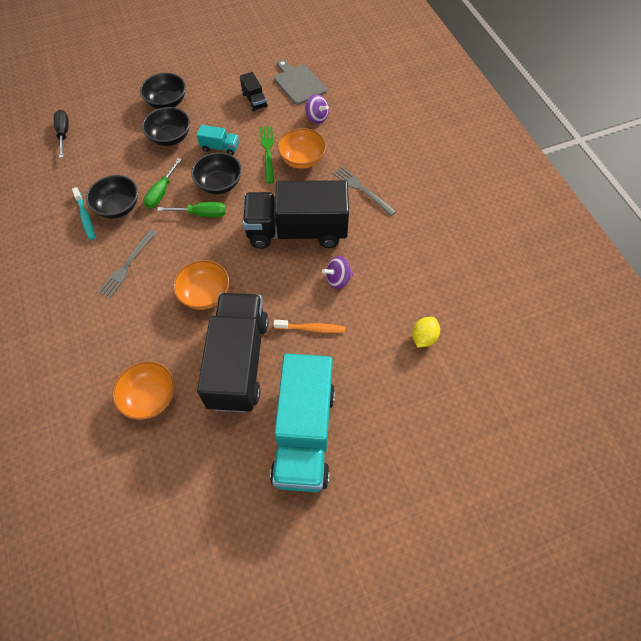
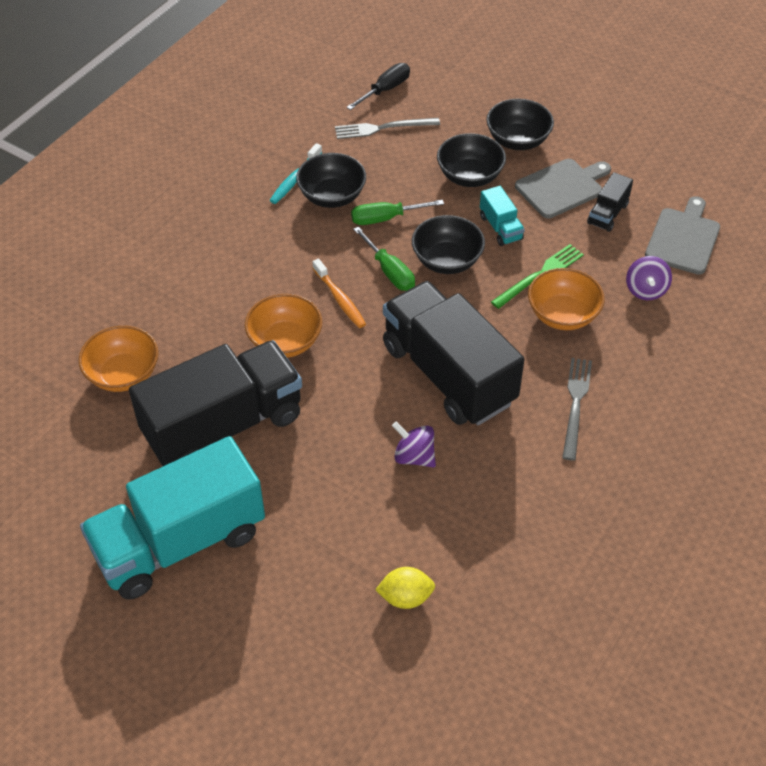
camera: 55 degrees right, 10 degrees down
(127, 265) = (265, 252): grey fork -> grey fork (383, 128)
(218, 106) = (562, 187): none -> grey cutting board
(311, 328) = (322, 470): orange toothbrush -> orange toothbrush (340, 299)

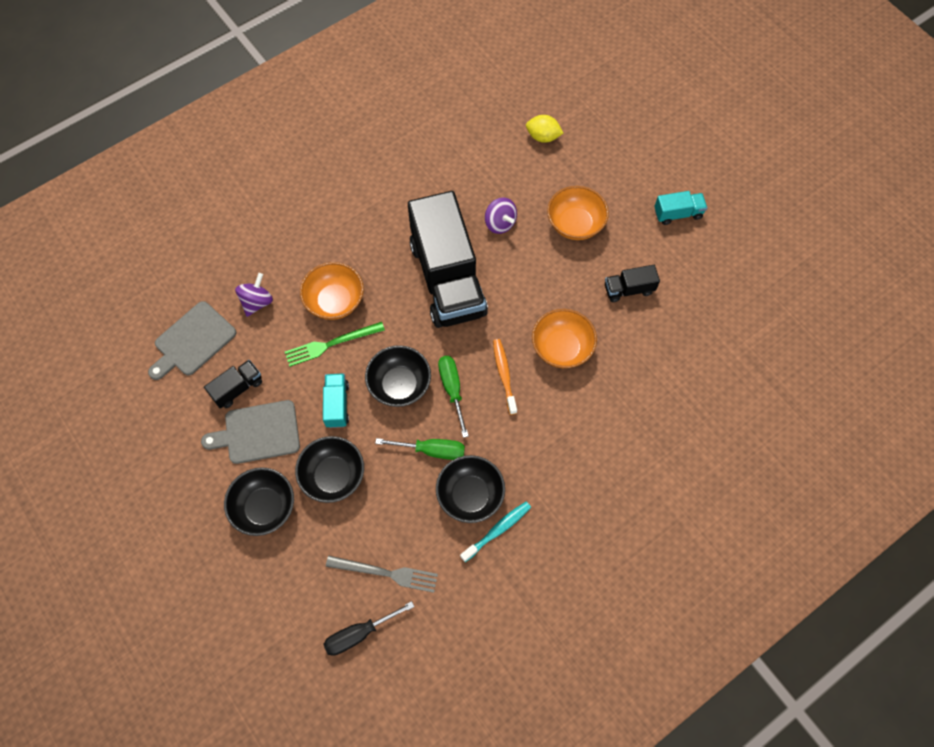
camera: 160 degrees left, 15 degrees up
(123, 374) = (697, 359): orange bowl -> orange bowl (575, 224)
(180, 542) = (678, 214): turquoise truck -> turquoise truck, size x0.41
(223, 426) = (629, 289): black truck -> black truck, size x0.41
(575, 404) = (368, 226): grey fork -> none

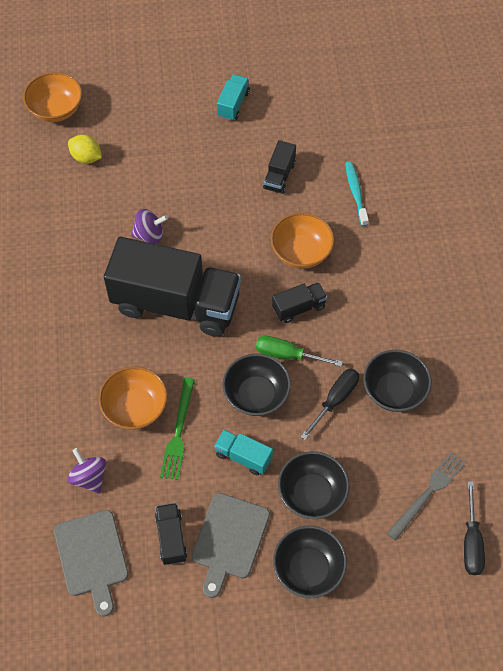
camera: 60 degrees left, 5 degrees down
(431, 450) = (335, 400): green screwdriver -> black screwdriver
(497, 530) = (437, 385): turquoise toothbrush -> turquoise toothbrush (355, 193)
(504, 375) = (299, 308): orange toothbrush -> black truck
(543, 137) = (86, 157): yellow lemon -> yellow lemon turned 75 degrees clockwise
(575, 224) = (191, 180): orange bowl -> orange bowl (56, 109)

